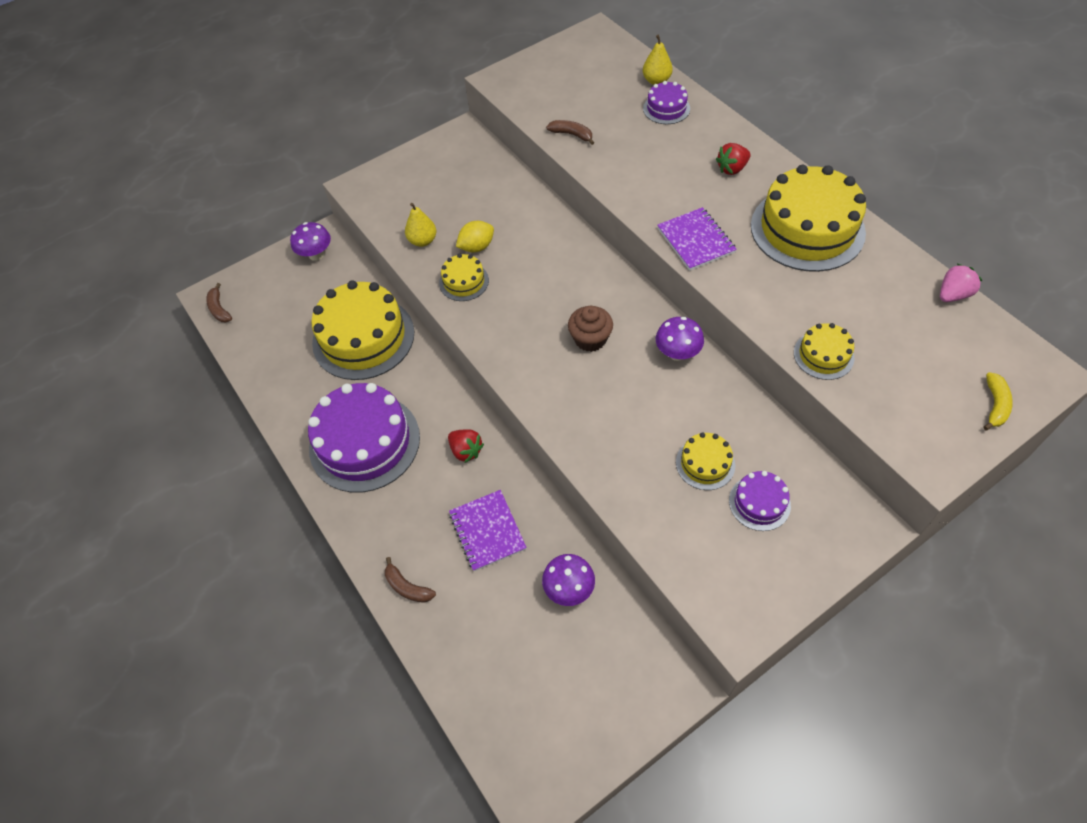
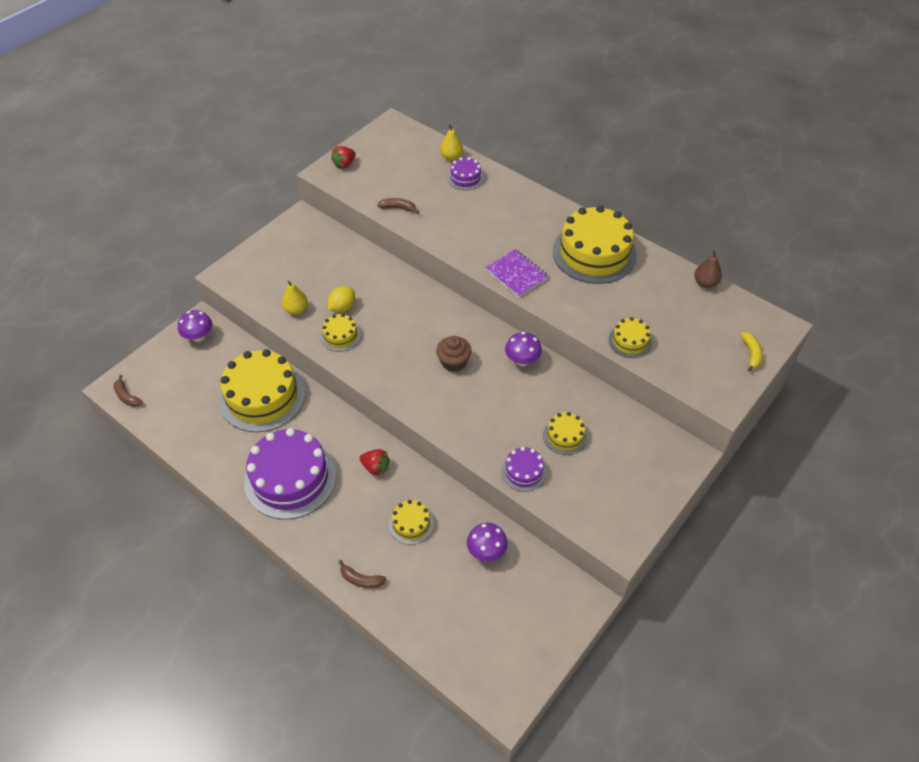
camera: 20 degrees left, 5 degrees down
(487, 531) = (411, 524): purple notebook -> yellow cake
(732, 169) = (528, 217): red strawberry -> red strawberry (344, 164)
(759, 503) = (611, 455): purple cake -> purple cake (524, 471)
(953, 294) = (705, 283): pink strawberry -> brown pear

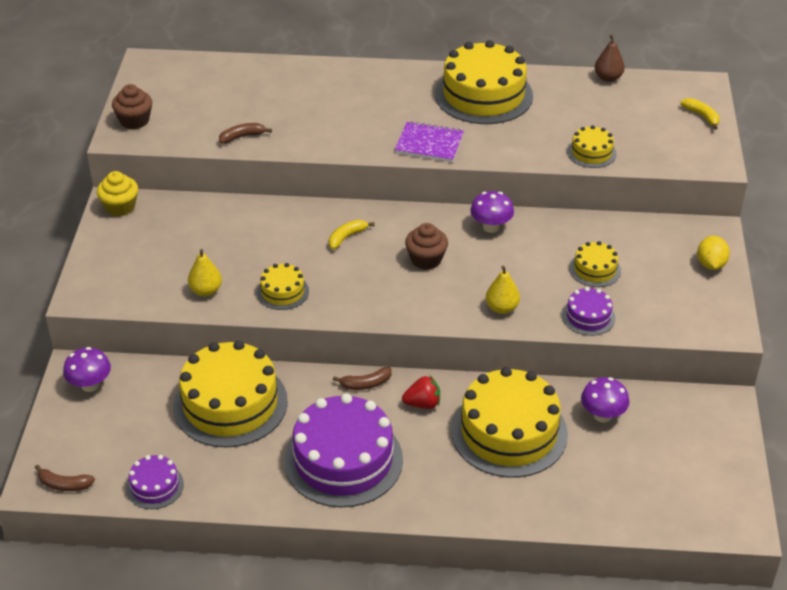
camera: 35 degrees left, 10 degrees down
(302, 222) = (120, 207): none -> yellow cupcake
(342, 307) = (256, 265): yellow lemon -> yellow lemon (710, 264)
(344, 164) = (134, 120): red strawberry -> brown cupcake
(361, 579) = (510, 505): brown banana -> brown banana (365, 384)
(411, 524) = (509, 432): yellow cake -> yellow cake, size x2.11
(418, 317) = (347, 237): none -> yellow banana
(451, 157) = (248, 68): yellow pear -> yellow pear (501, 308)
(465, 178) = (284, 81): purple cake -> purple cake (155, 486)

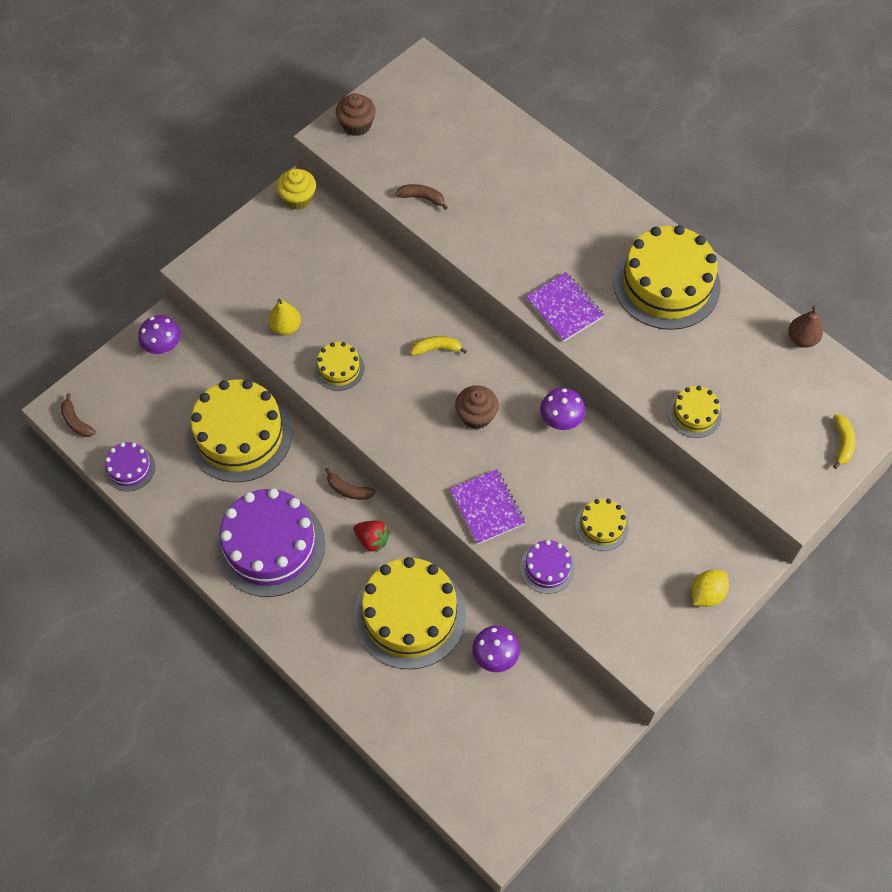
camera: 40 degrees right, 20 degrees up
(501, 308) = (487, 507): yellow pear -> purple notebook

